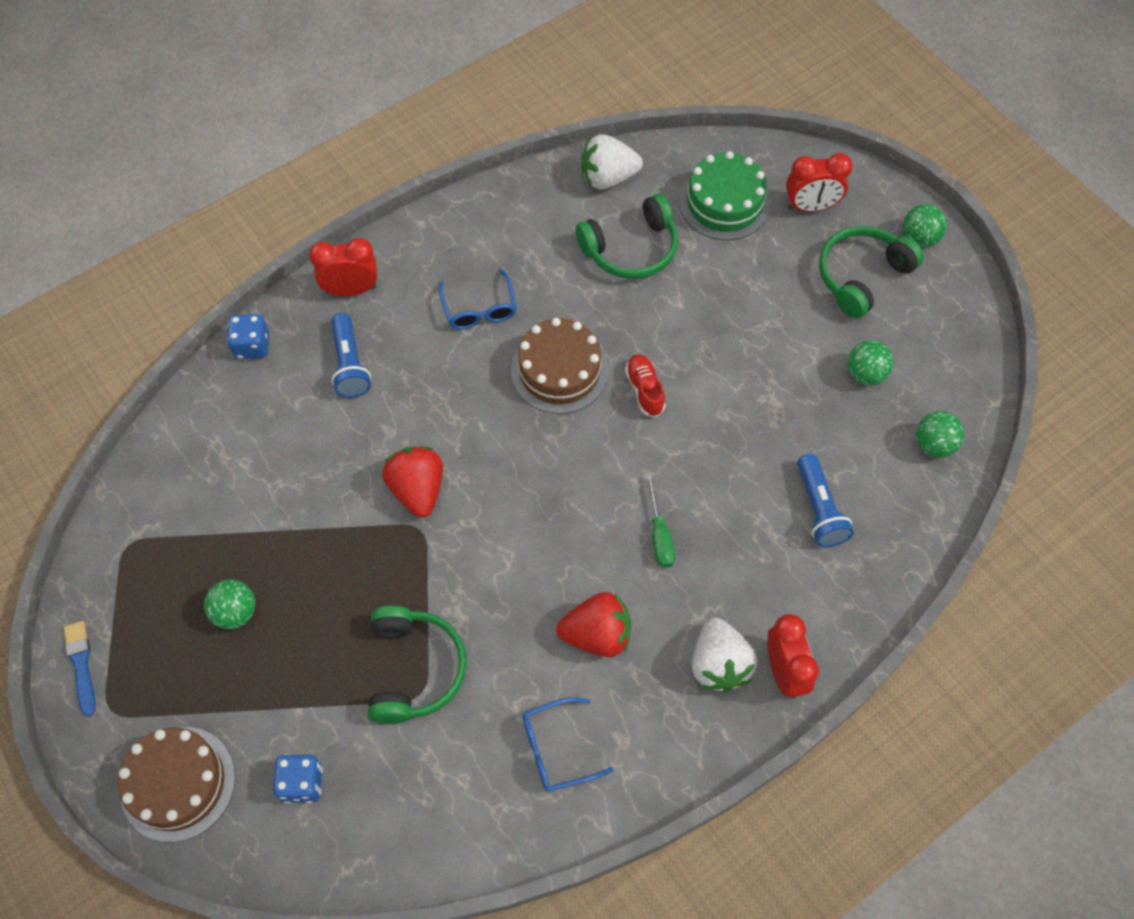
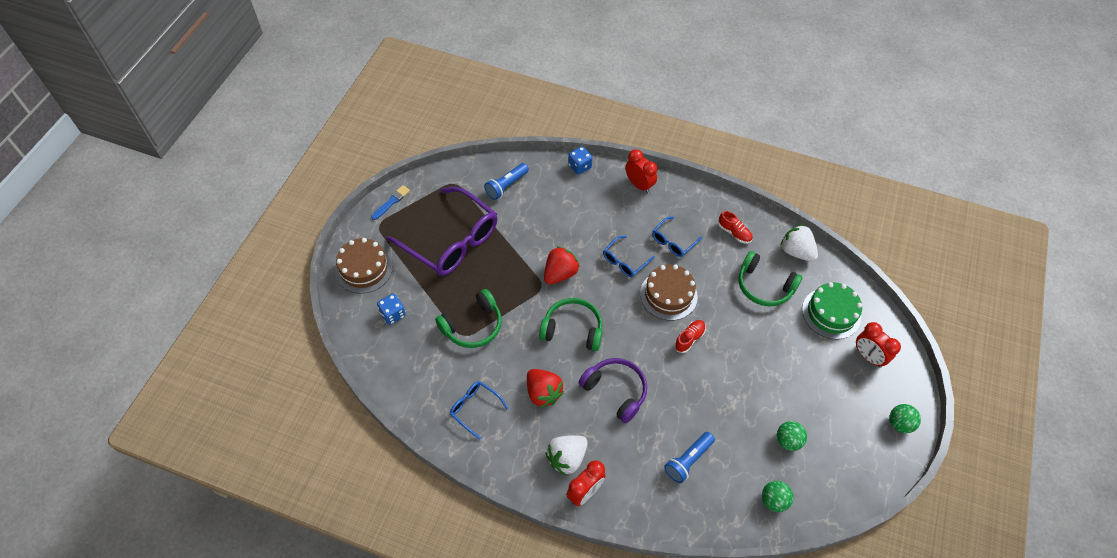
camera: 55 degrees right, 5 degrees down
(235, 612) = (451, 241): green ball -> purple glasses
(350, 364) = (601, 208): blue flashlight -> blue flashlight (506, 186)
(463, 390) = (624, 261): none -> blue glasses
(524, 227) = (734, 233): none -> red shoe
(659, 534) = (615, 391): green screwdriver -> purple headphones
(861, 276) = (847, 406): green headphones -> green headphones (572, 329)

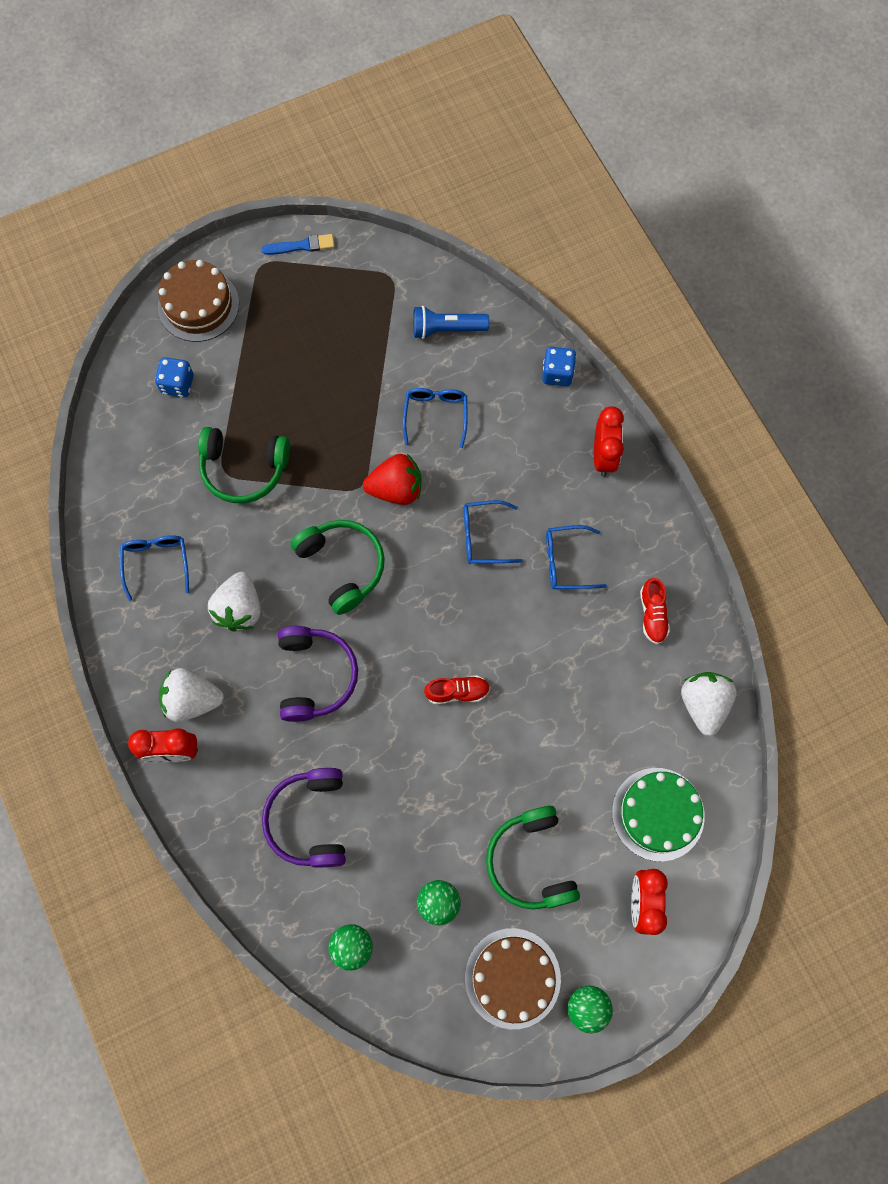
camera: 45 degrees right, 15 degrees up
(451, 241) = (319, 348): purple glasses -> none
(543, 226) = (435, 415): none -> blue glasses
(543, 393) = (239, 609): red strawberry -> white strawberry
(668, 295) = (490, 621): brown cake -> brown cake (512, 978)
(688, 460) = (310, 820): blue flashlight -> purple headphones
(764, 286) = (614, 710): green headphones -> green headphones (531, 862)

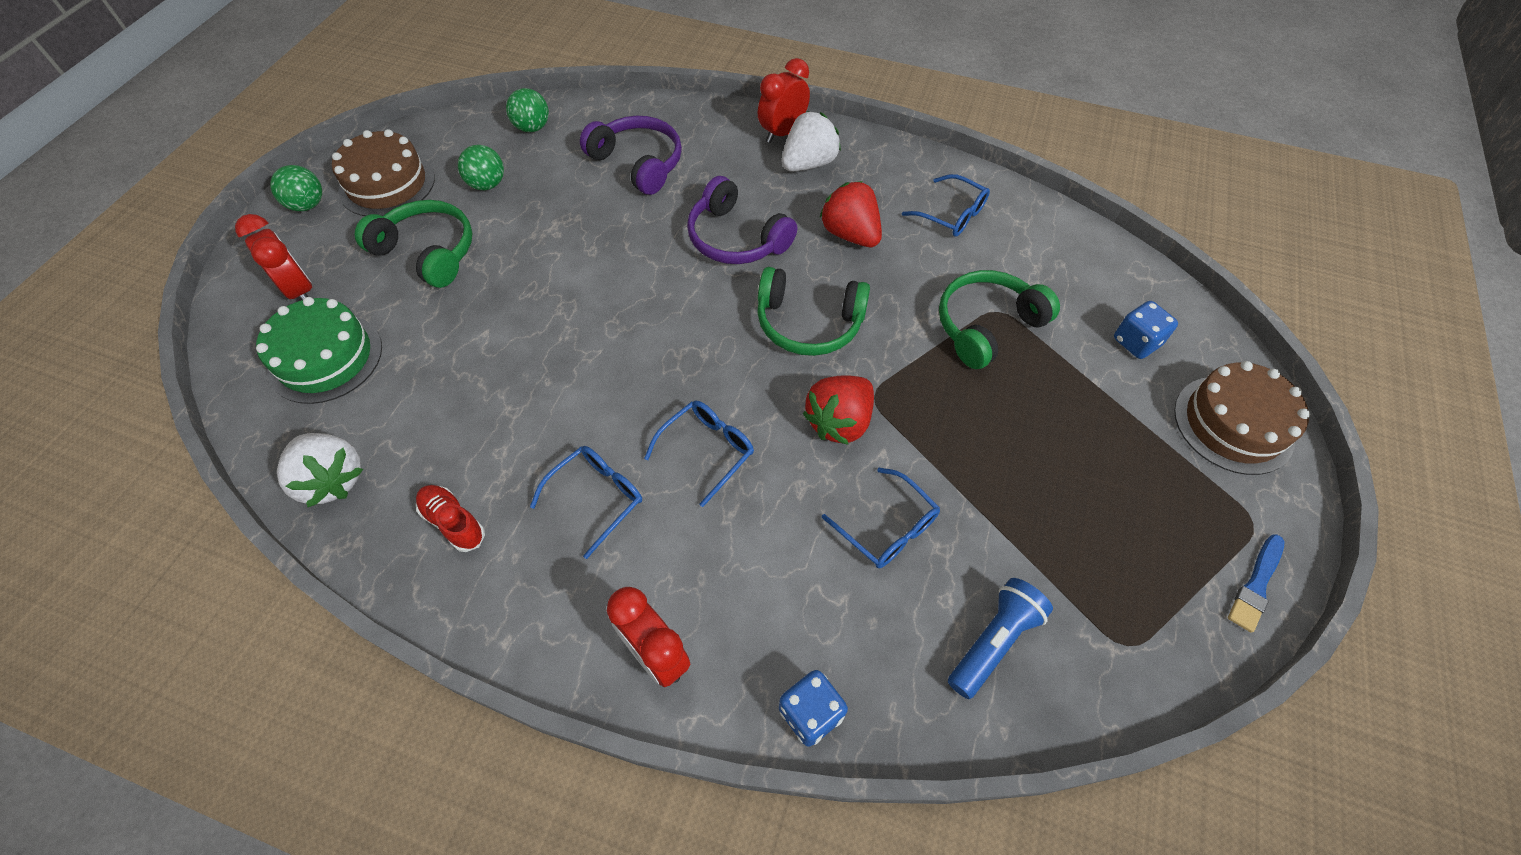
camera: 135 degrees right, 15 degrees down
(239, 609) = (850, 234): white strawberry -> red strawberry
(457, 692) = (603, 312): red shoe -> none

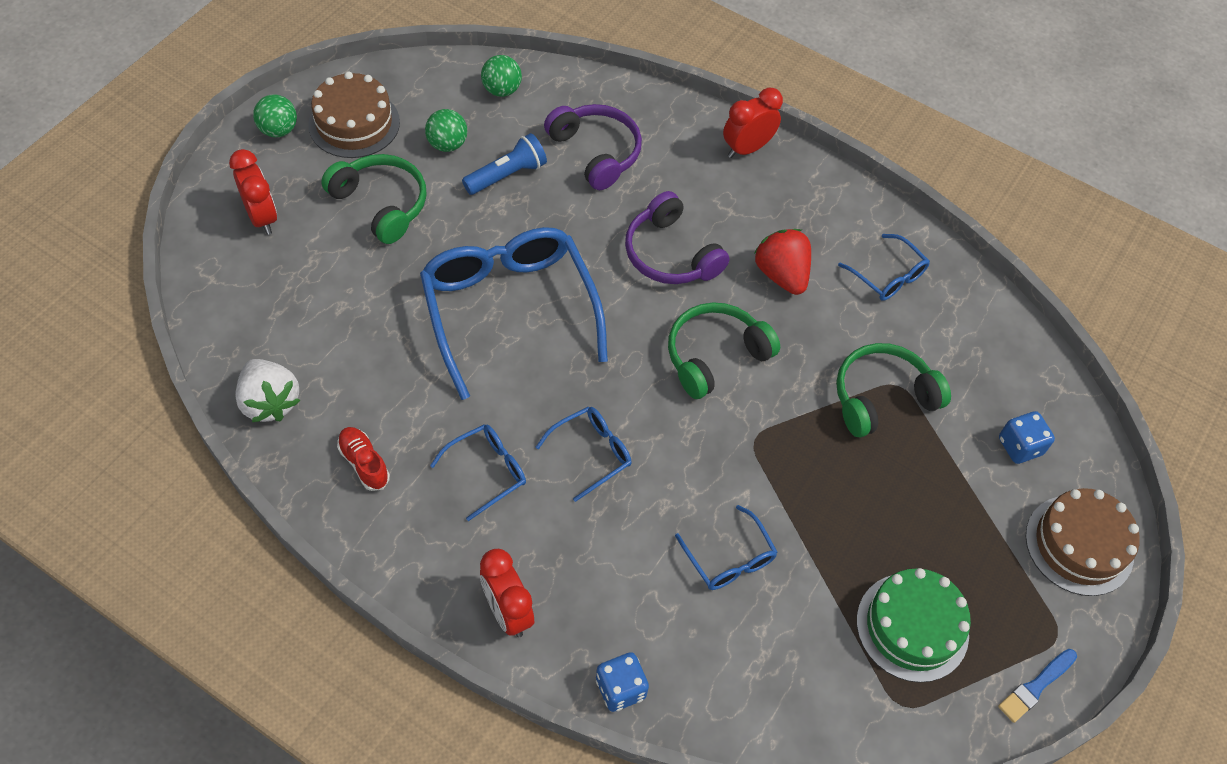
camera: 10 degrees right, 0 degrees up
(325, 358) = (277, 289): green cake -> green cake (912, 627)
(584, 325) = (509, 310): none -> blue glasses
(808, 164) = (763, 189): white strawberry -> none
(808, 323) = (715, 356): green headphones -> green headphones turned 120 degrees clockwise
(839, 422) = (715, 455): red strawberry -> none
(993, 641) = (789, 673): blue flashlight -> blue flashlight (507, 175)

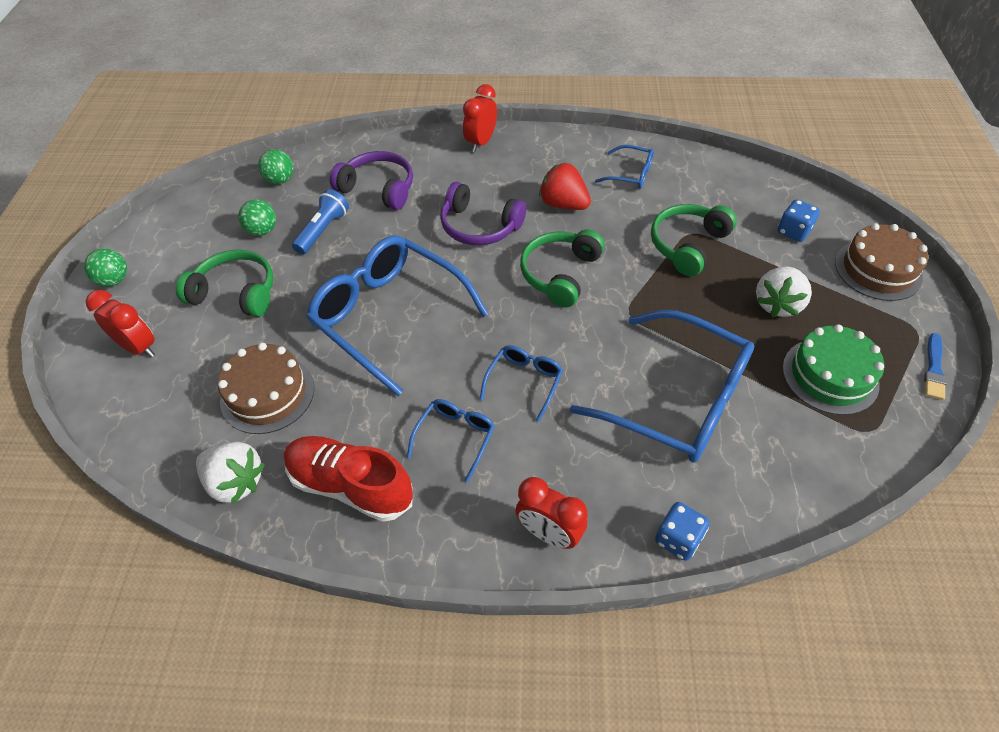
camera: 25 degrees left, 5 degrees down
(354, 123) = (176, 249): brown cake -> brown cake (267, 394)
(364, 463) = (350, 486): red shoe -> red shoe, size x1.93
(729, 558) = (677, 399): blue glasses -> blue glasses, size x2.17
(924, 519) = (777, 304): none -> white strawberry

